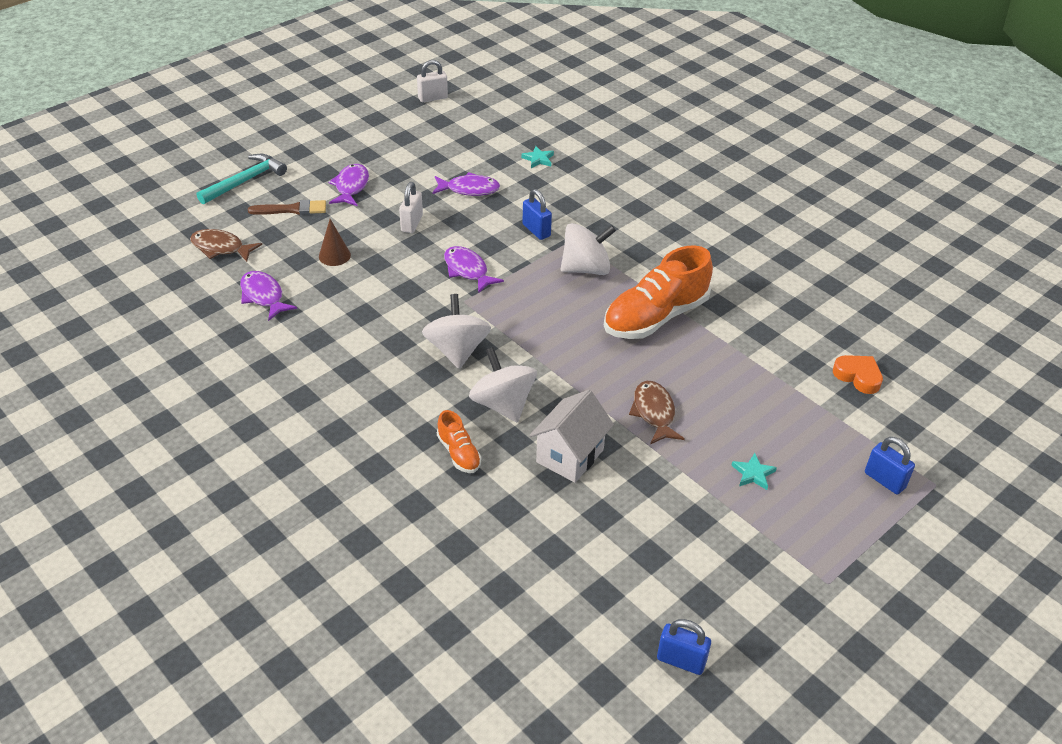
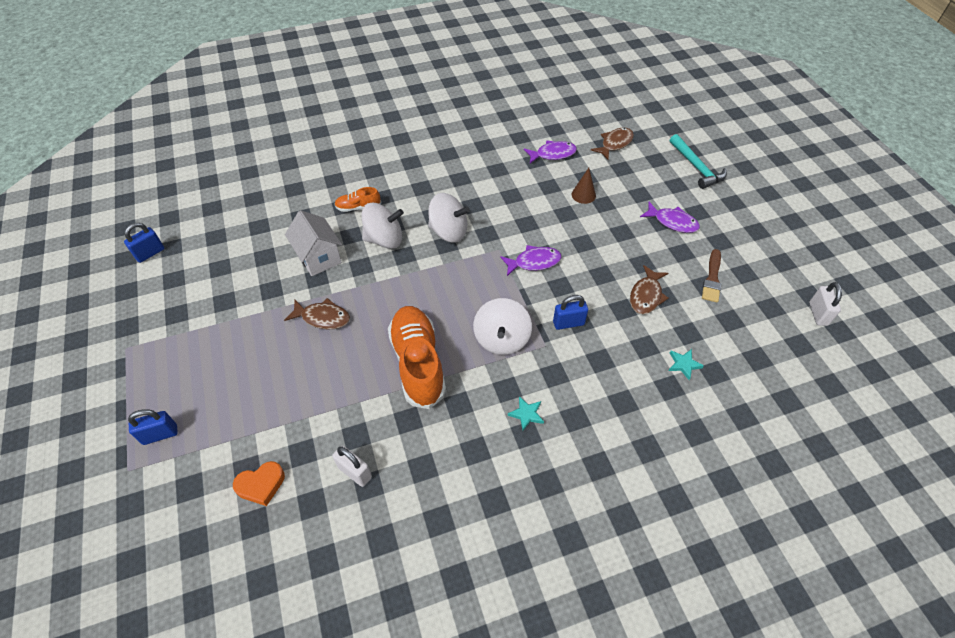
camera: 115 degrees right, 10 degrees up
(291, 209) = (650, 184): brown brush -> brown brush (712, 278)
(412, 223) = (608, 245): white padlock -> white padlock (355, 472)
(469, 189) = (646, 295): purple fish -> brown fish
(753, 473) = (231, 351): turquoise star -> turquoise star (526, 414)

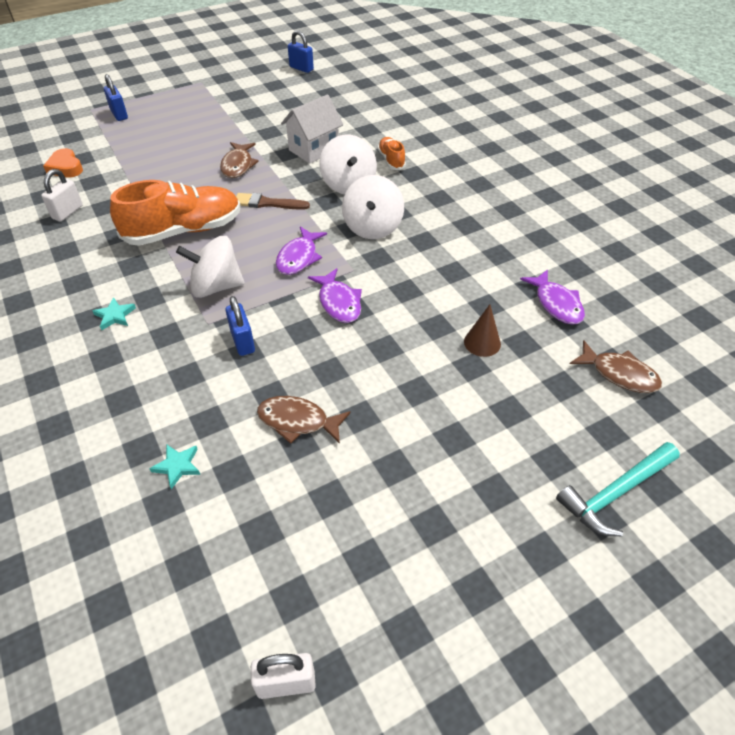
camera: 80 degrees right, 5 degrees down
(672, 222) = (459, 454): purple fish -> purple fish (299, 257)
(712, 278) = (345, 508): brown brush -> brown brush (268, 203)

